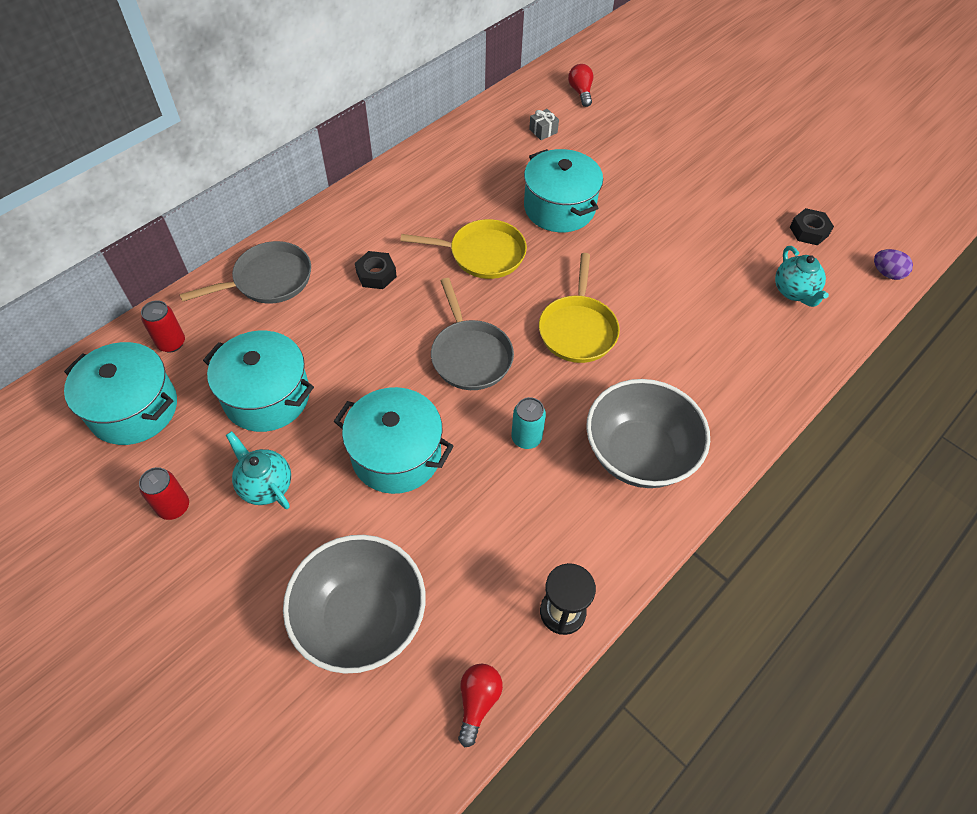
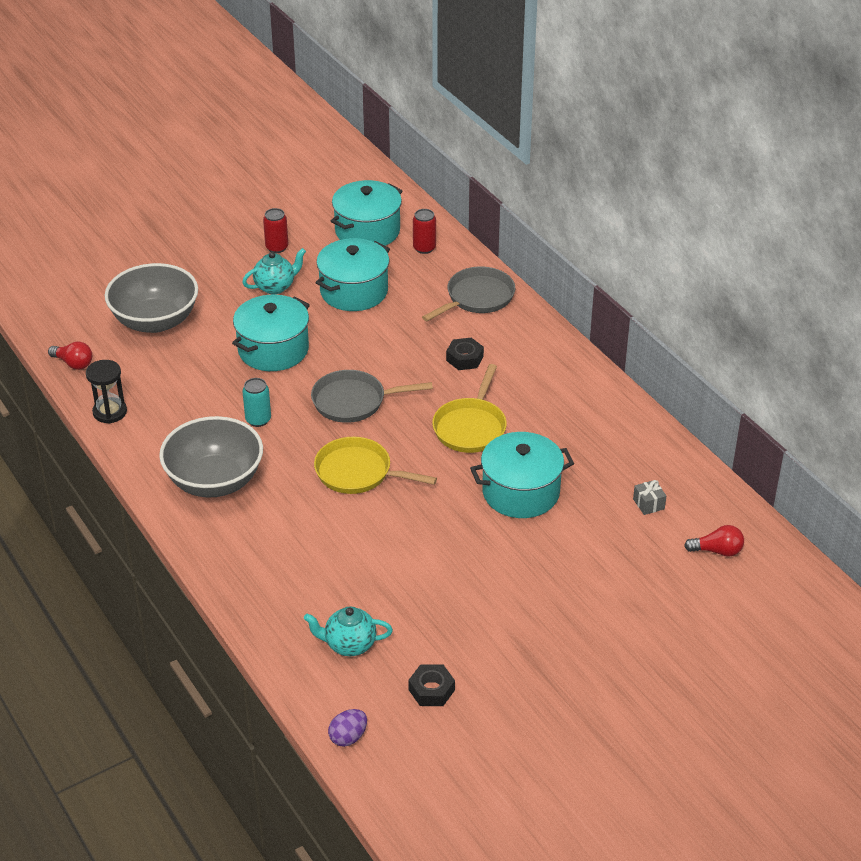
camera: 105 degrees right, 15 degrees down
(268, 280) = (477, 298): grey pan -> grey pan turned 120 degrees counterclockwise

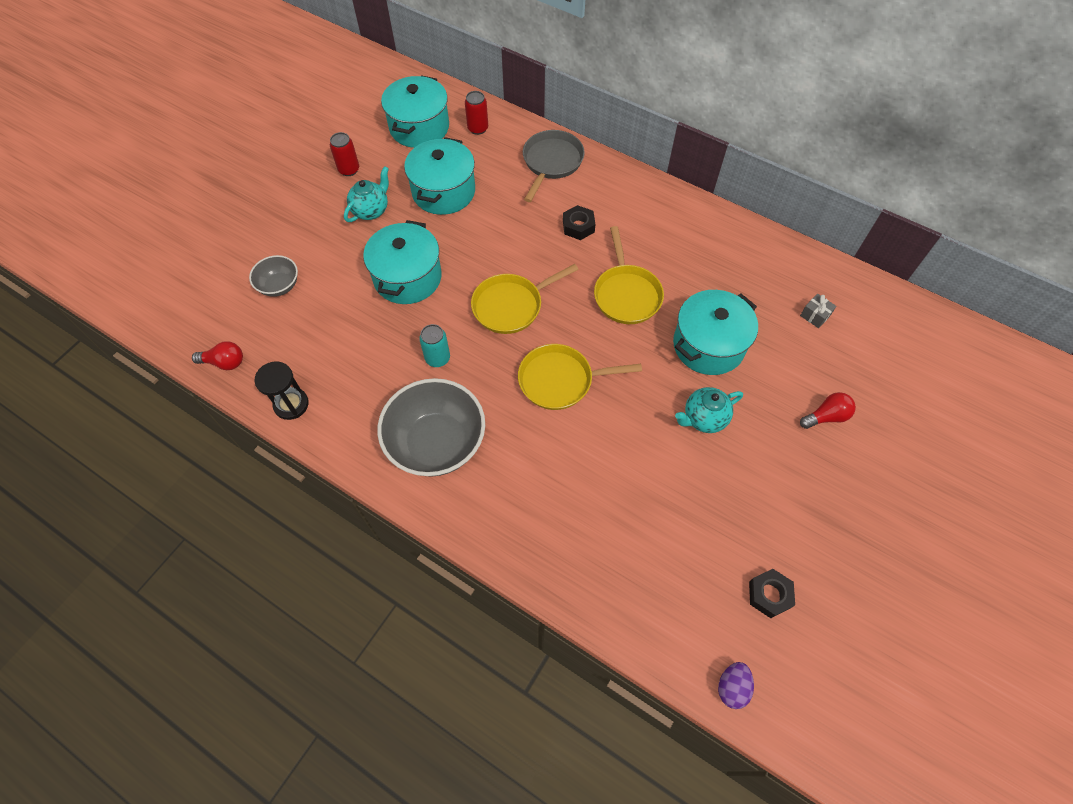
camera: 25 degrees left, 20 degrees up
(155, 321) = (279, 286): grey bowl -> grey bowl, size x0.51
(349, 645) = (668, 577): turquoise teapot -> turquoise teapot (703, 418)
(354, 401) = (511, 305): grey pan -> yellow pan
(717, 551) = (896, 340): red light bulb -> red light bulb (826, 416)

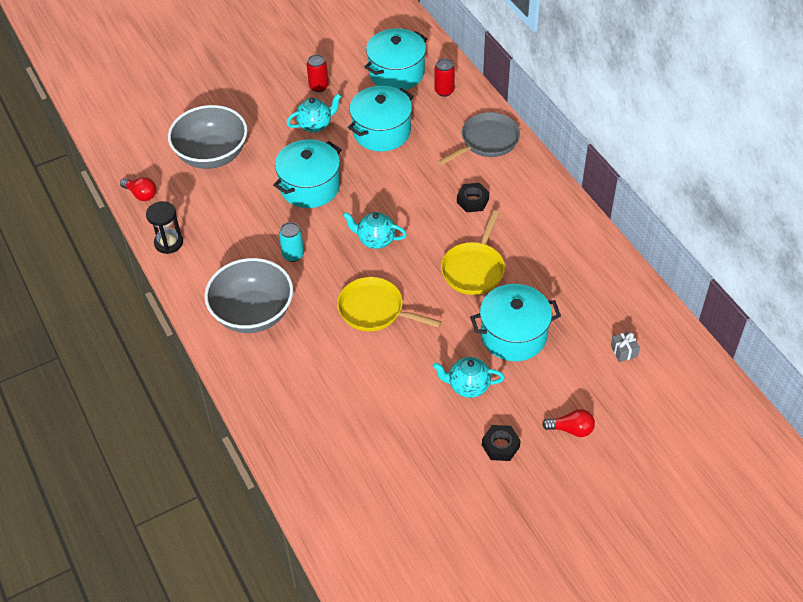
camera: 30 degrees right, 10 degrees down
(279, 286) = (212, 155): grey bowl -> grey bowl, size x1.95
(511, 305) = (375, 240): yellow pan -> turquoise teapot
(732, 687) = (351, 571): purple egg -> none
(769, 595) = (425, 528): black nut -> black nut (500, 446)

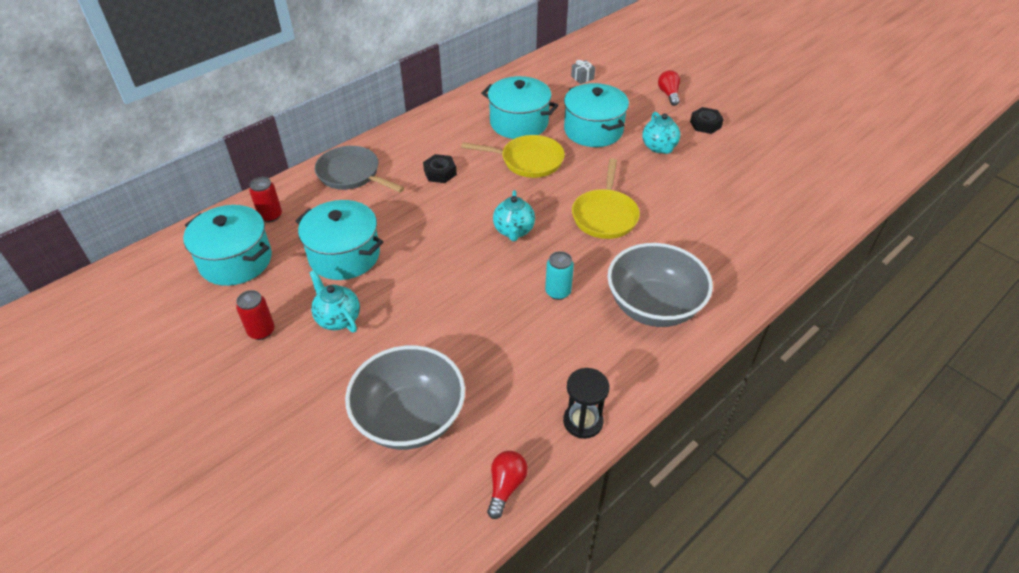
camera: 105 degrees left, 5 degrees down
(310, 187) = (448, 300): turquoise pot -> turquoise pot (519, 123)

